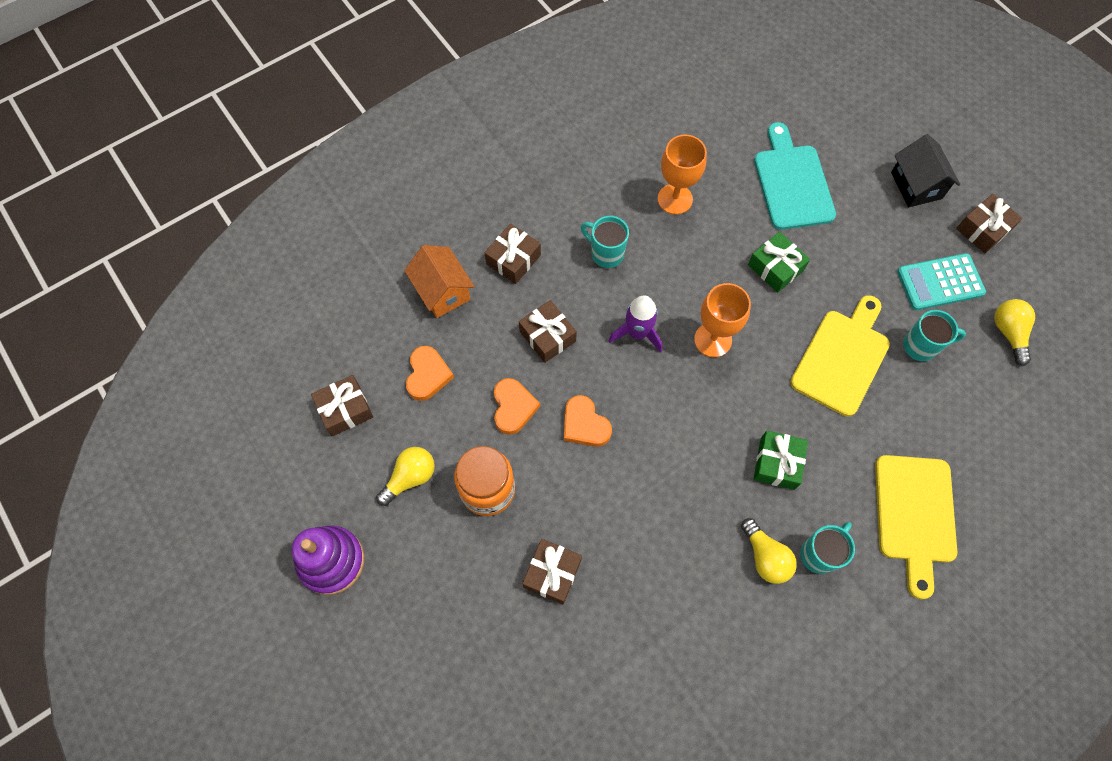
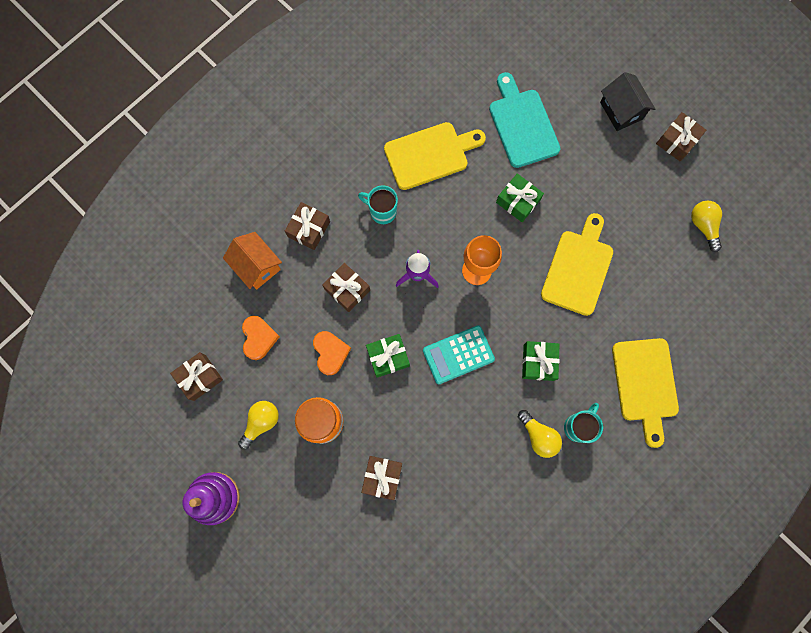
camera: 10 degrees left, 10 degrees up
(584, 424) = (388, 357): orange heart -> green gift
(675, 199) = (430, 154): orange goblet -> yellow cutting board
(921, 346) = (637, 248): turquoise mug -> none
(940, 282) = (647, 192): turquoise calculator -> turquoise calculator (458, 354)

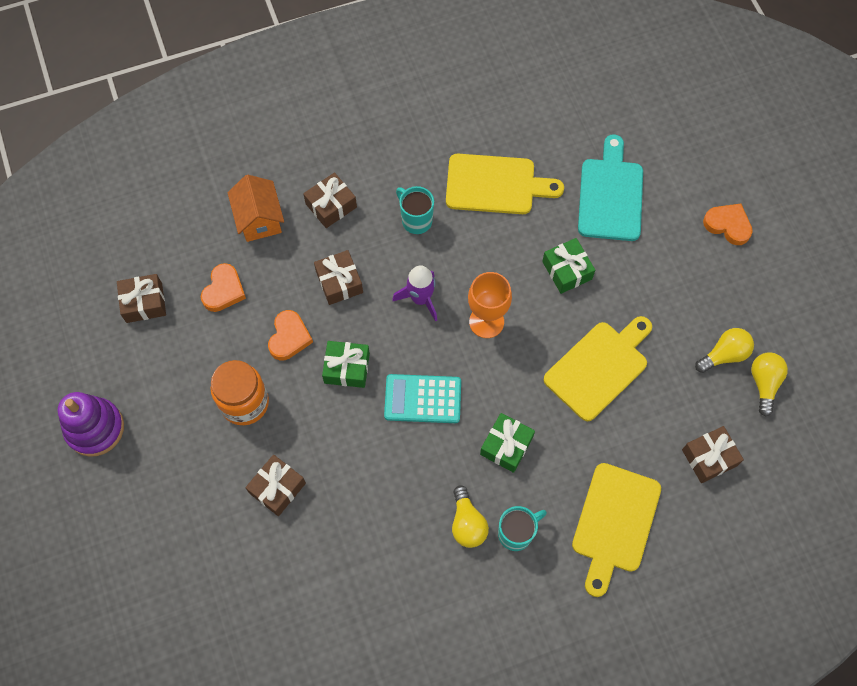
camera: 25 degrees right, 10 degrees down
(261, 422) = (182, 375): yellow light bulb -> yellow light bulb (724, 355)
(621, 110) = (728, 225): black house -> orange heart
(677, 141) = (777, 282): brown gift -> brown gift (709, 457)

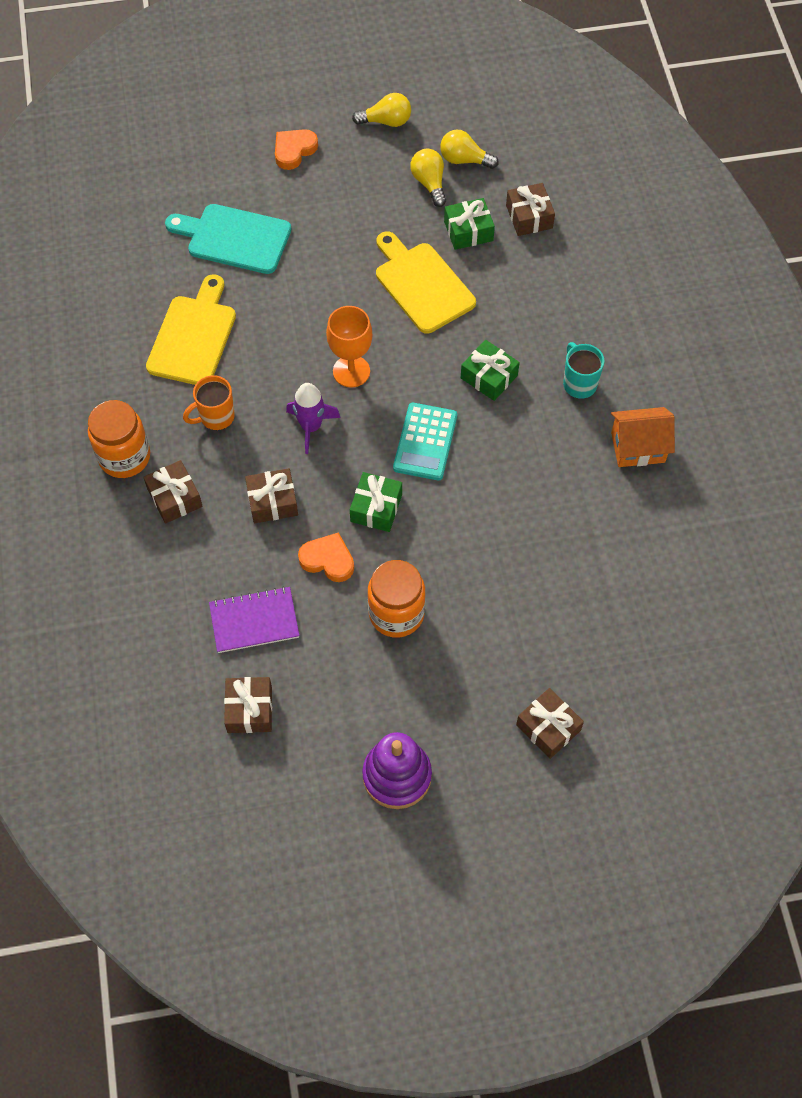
camera: 80 degrees left, 5 degrees down
(224, 290) = (254, 621): orange heart -> purple notebook
(259, 219) = (172, 574): orange house -> orange house (638, 447)
(277, 488) = (499, 591): brown gift -> brown gift (548, 727)
(364, 159) = (124, 457): none -> orange jar
(416, 220) = (216, 417): turquoise mug -> orange mug
(467, 523) = (563, 423): yellow light bulb -> yellow light bulb (386, 121)
(567, 270) = (310, 291): green gift -> green gift (468, 231)
(614, 523) = (580, 302): yellow cutting board -> none

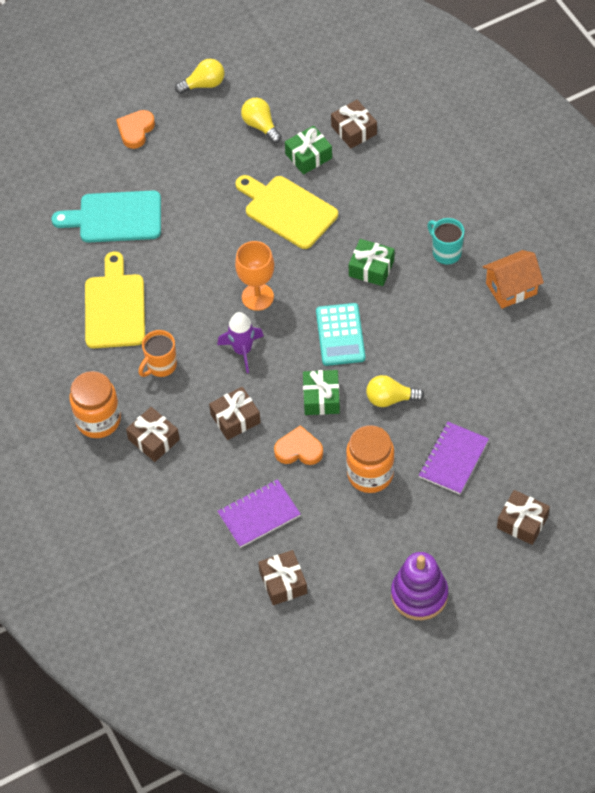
camera: 15 degrees left, 5 degrees down
(464, 160) = (282, 98): yellow light bulb -> yellow light bulb (390, 399)
(497, 626) = (453, 459): none -> purple notebook

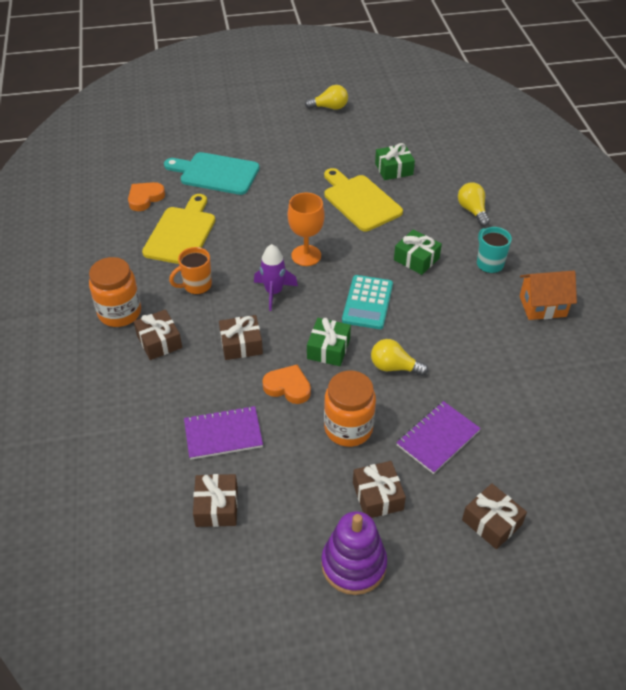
camera: 15 degrees right, 10 degrees down
(135, 130) = (262, 123): orange heart -> orange heart (145, 198)
(261, 126) = (363, 142): yellow light bulb -> yellow light bulb (472, 211)
(354, 130) = (439, 161): brown gift -> brown gift (377, 496)

